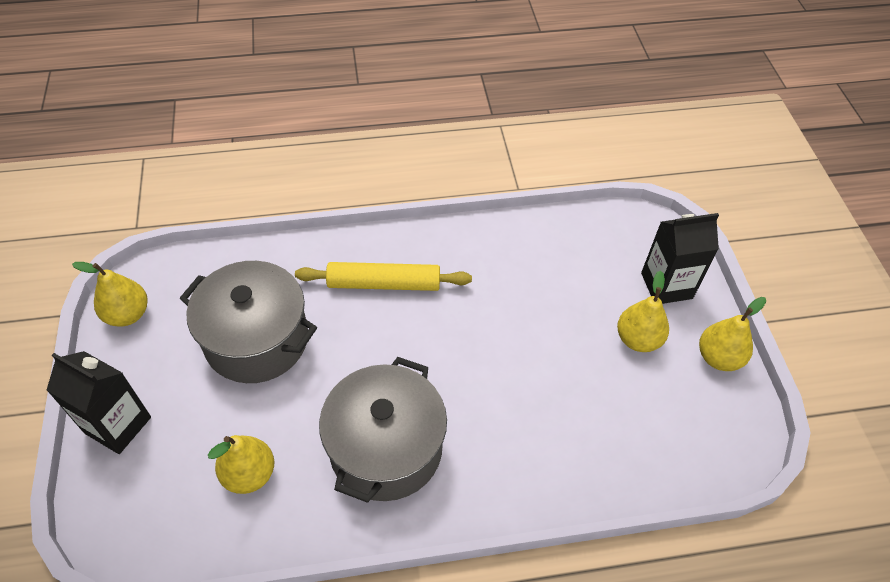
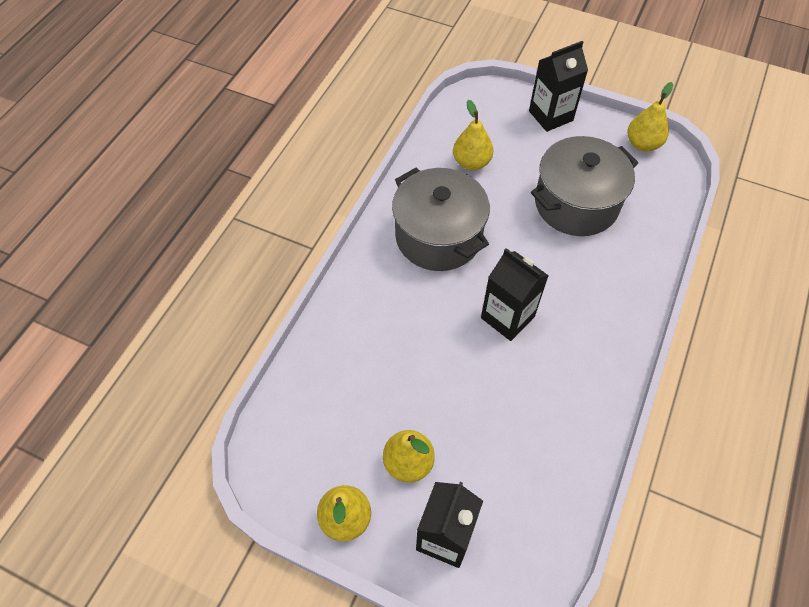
camera: 125 degrees right, 5 degrees up
(384, 283) = (584, 304): yellow rolling pin -> none
(442, 336) = (507, 317): none -> black carton

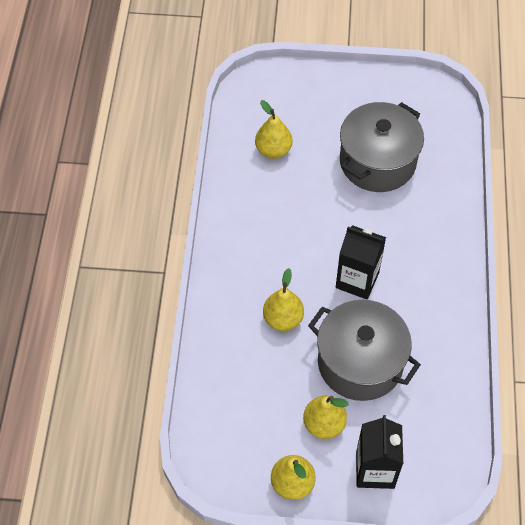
camera: 20 degrees left, 0 degrees up
(438, 236) = (272, 227): grey pot -> grey pot (360, 362)
(550, 116) = (326, 84): black carton -> none
(642, 144) = (414, 89): yellow pear -> yellow pear (283, 319)

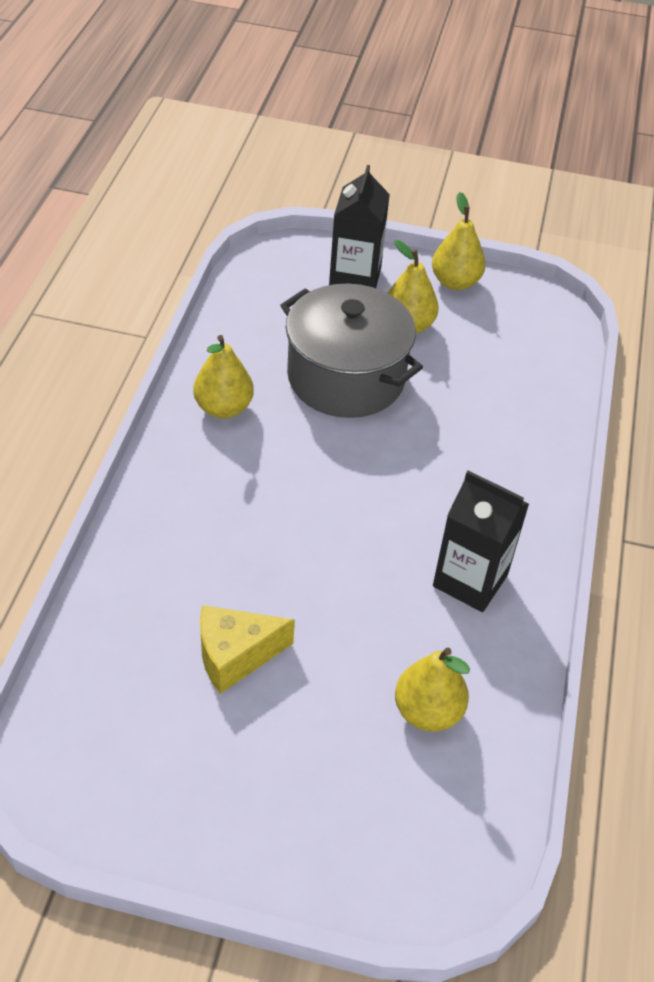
camera: 175 degrees left, 10 degrees down
(283, 319) = (445, 442): yellow pear -> yellow pear (223, 408)
(357, 280) = (324, 474): black carton -> black carton (470, 580)
(377, 162) = (235, 656): grey pot -> yellow cheese

